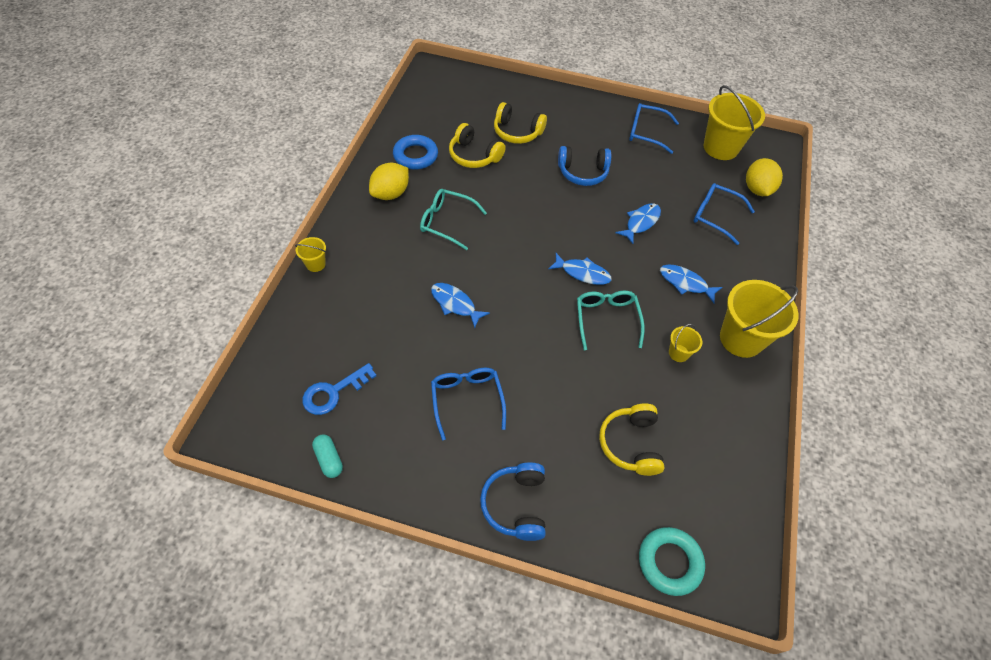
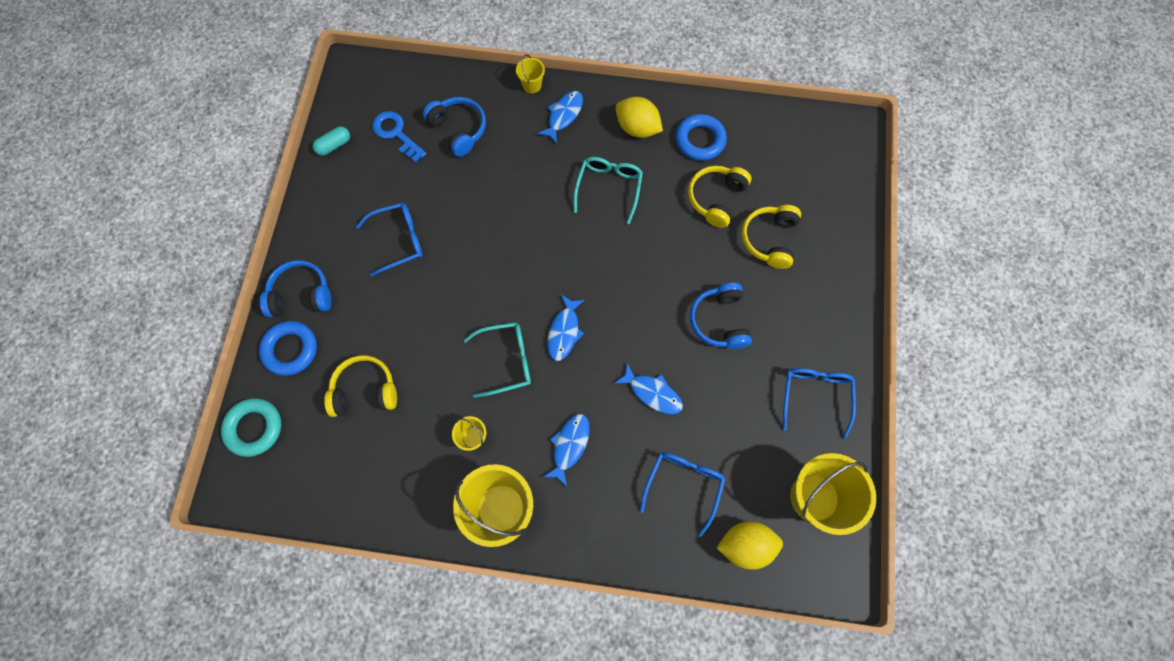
camera: 85 degrees right, 15 degrees up
(347, 332) = (458, 130): none -> blue headphones
(455, 304) = (504, 213): blue fish -> blue fish (563, 115)
(580, 519) = (290, 349): none -> blue ring

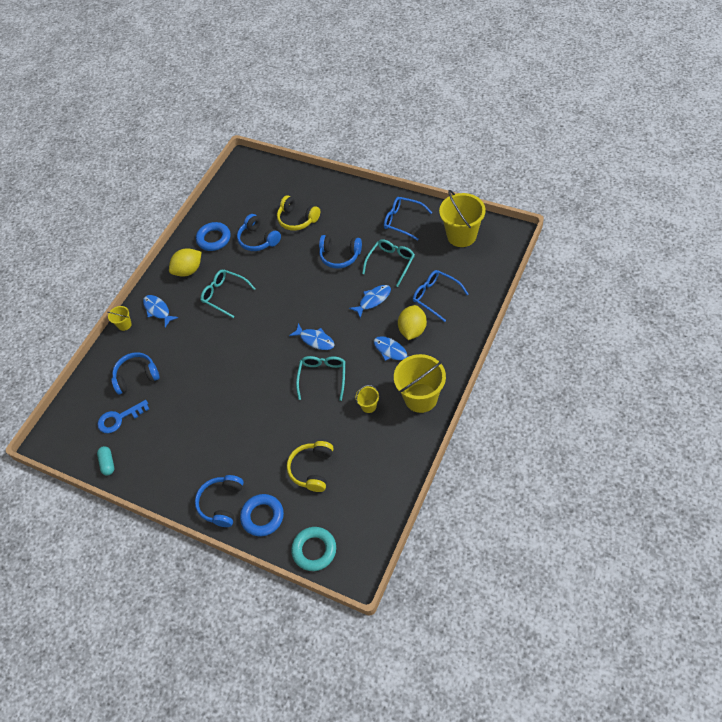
camera: 65 degrees left, 15 degrees down
(398, 240) = (207, 430): blue glasses -> none
(716, 199) = (258, 239): yellow headphones -> blue headphones
(728, 400) = (391, 263): none -> turquoise glasses
(745, 545) = (479, 274): yellow lemon -> yellow lemon (412, 330)

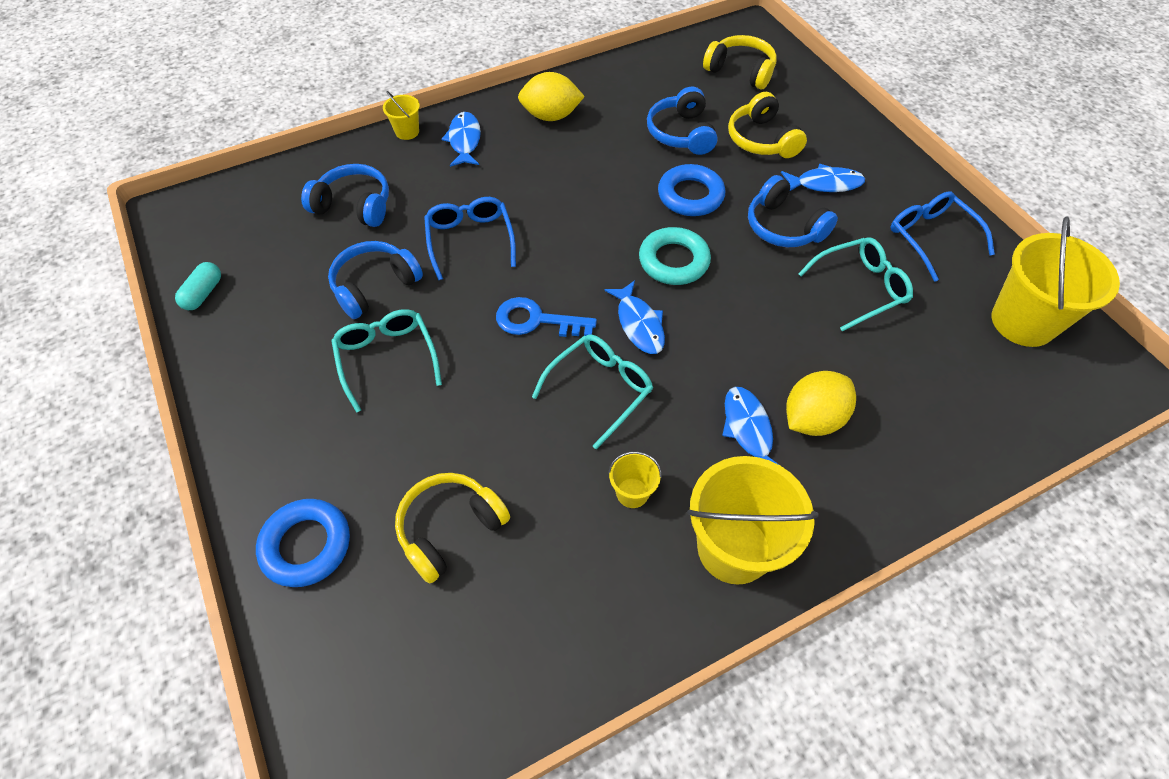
camera: 30 degrees right, 0 degrees up
(119, 418) = (278, 244): blue key -> blue key (536, 320)
(214, 239) = (621, 97): blue ring -> blue ring (690, 195)
(222, 503) = (275, 473): blue headphones -> blue headphones (375, 286)
(224, 295) = (567, 176): turquoise glasses -> turquoise glasses (387, 358)
(259, 188) = (740, 71): none -> yellow headphones
(314, 550) = (322, 679): turquoise ring -> turquoise ring (673, 261)
(373, 300) = (783, 325): blue fish -> blue fish (825, 184)
(435, 296) = (898, 391): blue glasses -> blue glasses (470, 240)

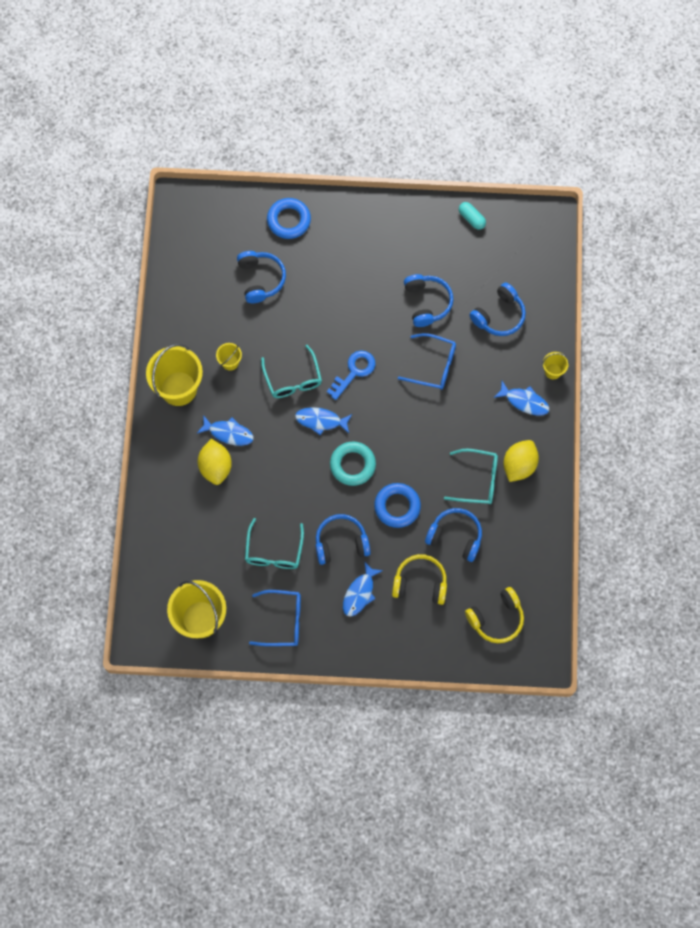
camera: 120 degrees right, 15 degrees up
(387, 358) = (372, 290): turquoise glasses -> turquoise glasses (477, 480)
(450, 529) = (261, 279): yellow headphones -> blue headphones

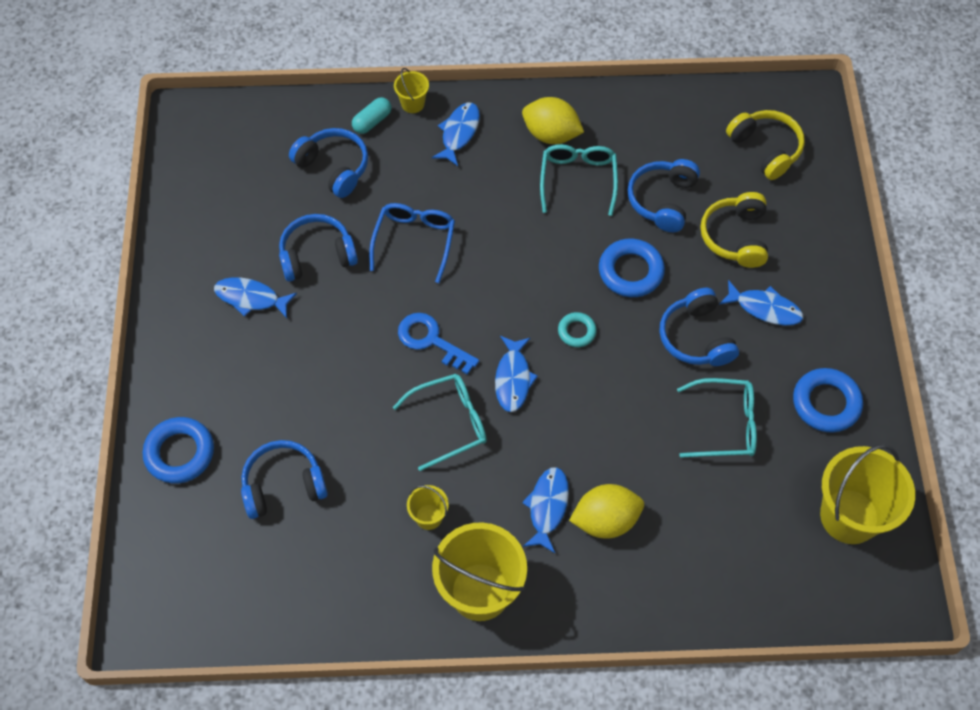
camera: 95 degrees left, 10 degrees down
(282, 621) = (826, 403): blue glasses -> blue ring
(352, 465) = (576, 331): turquoise ring -> turquoise ring, size x0.57
(396, 261) = (251, 298): none -> blue fish
(471, 218) = (182, 208): turquoise capsule -> turquoise capsule (372, 121)

